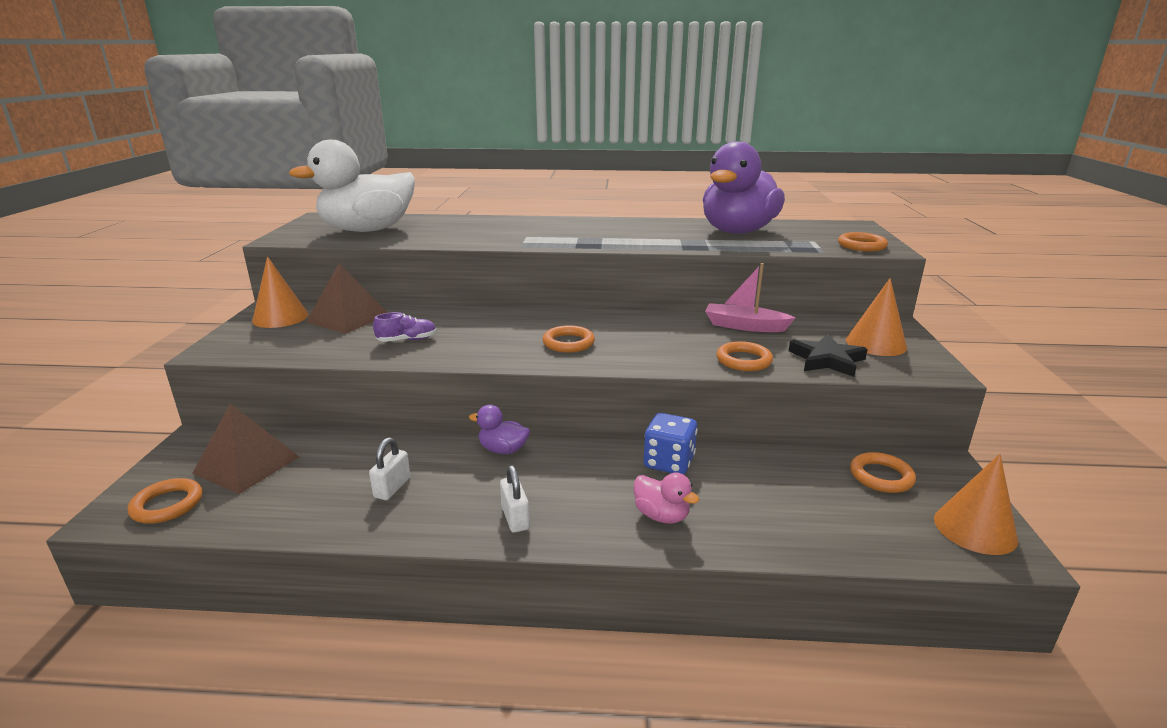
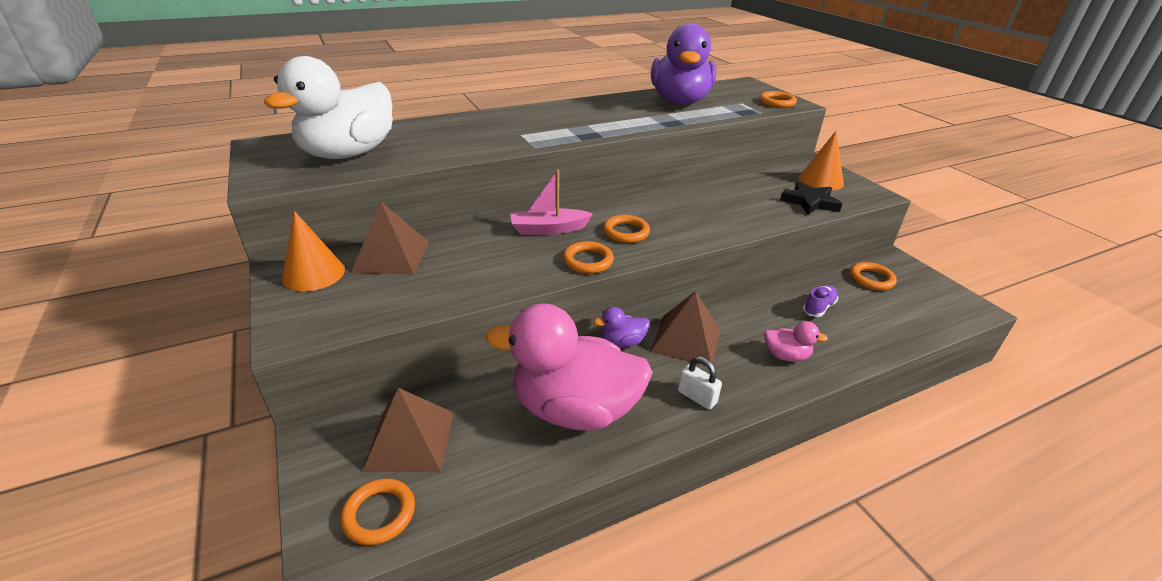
camera: 30 degrees left, 10 degrees up
(392, 488) = (574, 409): white padlock -> pink duck
(407, 340) = (485, 266): purple shoe -> purple shoe (818, 307)
(568, 467) = (686, 340): none -> brown pyramid
(669, 462) = (746, 311): blue dice -> none
(743, 360) = (763, 216): orange ring -> orange ring (588, 261)
(744, 326) = (728, 185): pink boat -> pink boat (548, 229)
(975, 529) = (946, 299): orange cone -> none

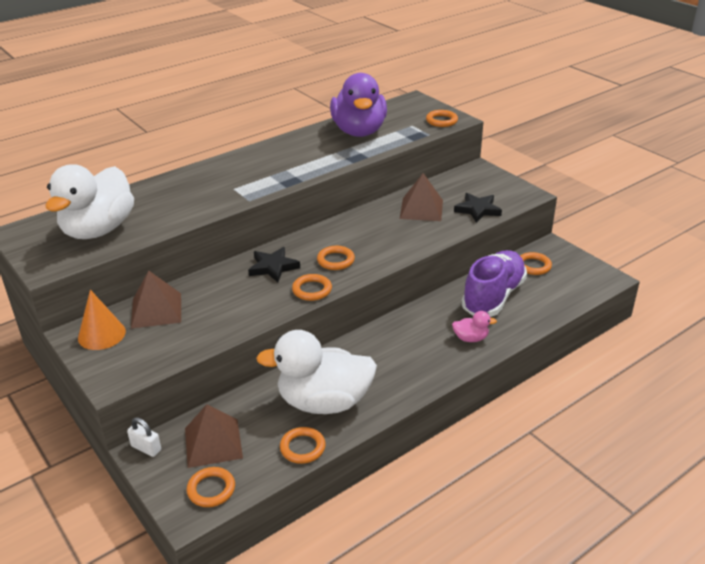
camera: 10 degrees left, 0 degrees up
(527, 472) = (302, 448): none -> orange ring
(548, 229) = (273, 267): pink boat -> black star
(574, 409) = (324, 402): pink duck -> white duck
(622, 342) = (348, 348): purple duck -> none
(686, 340) = (396, 338): brown pyramid -> brown pyramid (421, 209)
(697, 397) = (410, 379): white padlock -> white padlock (146, 448)
(818, 307) = (493, 296): purple shoe -> purple shoe, size x2.47
(821, 180) = (486, 187): orange cone -> none

